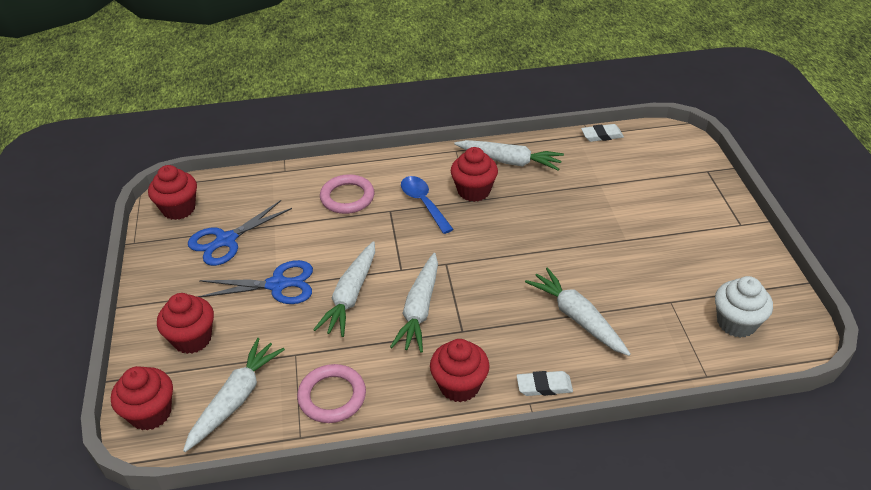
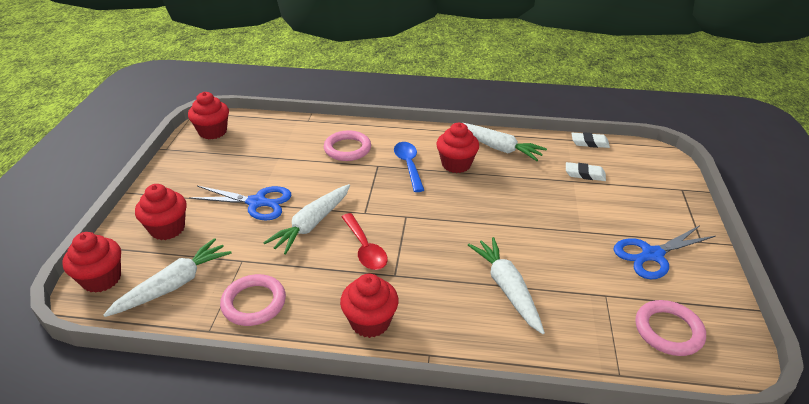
camera: 15 degrees right, 5 degrees down
(226, 240) = (235, 161): blue scissors -> blue scissors (652, 255)
(419, 310) = (365, 248): white carrot -> red spoon
(544, 386) = (449, 342): white eraser -> white eraser (584, 174)
(736, 323) = (668, 331): white cupcake -> pink ring

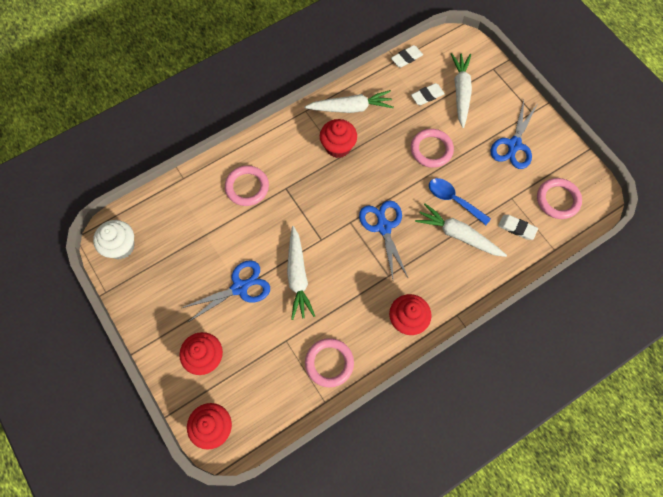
camera: 40 degrees left, 30 degrees up
(174, 285) = (265, 392): white carrot -> white carrot (460, 92)
(213, 132) = (121, 246): red cupcake -> white cupcake
(365, 248) = (351, 269): red spoon -> none
(408, 165) = (307, 172): blue spoon -> blue spoon (453, 200)
(433, 237) = (384, 227): none -> blue scissors
(548, 211) = (431, 150): none -> pink ring
(586, 324) = (517, 228): none -> white eraser

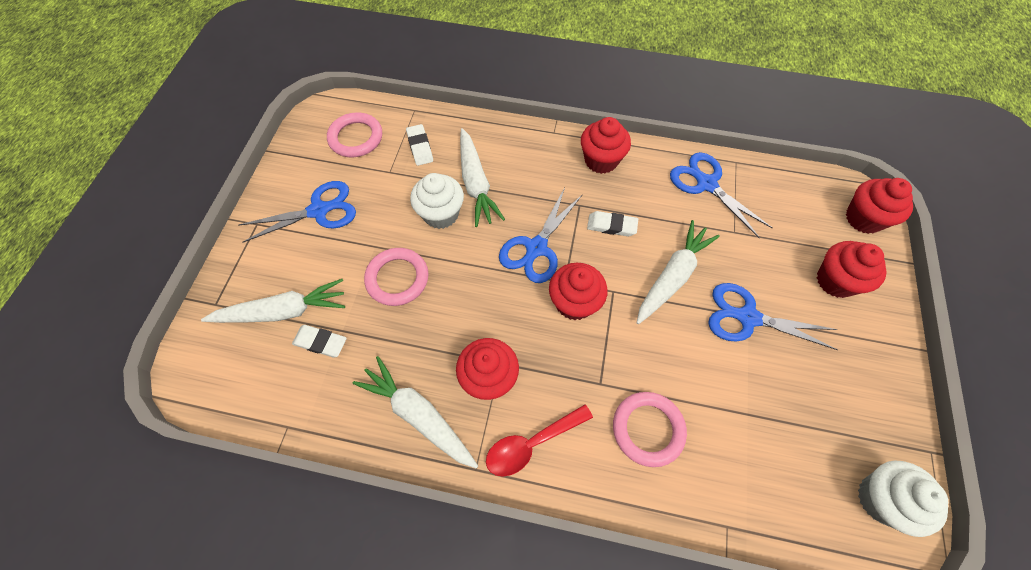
camera: 135 degrees left, 5 degrees down
(292, 138) = (531, 444): none -> red spoon
(329, 363) = (706, 184): pink ring -> blue scissors
(334, 215) = (574, 302): none -> red cupcake
(406, 58) = (274, 417): white eraser -> white eraser (611, 226)
(453, 200) = (441, 214): blue spoon -> white cupcake
(460, 92) = (283, 311): white carrot -> white carrot turned 150 degrees counterclockwise

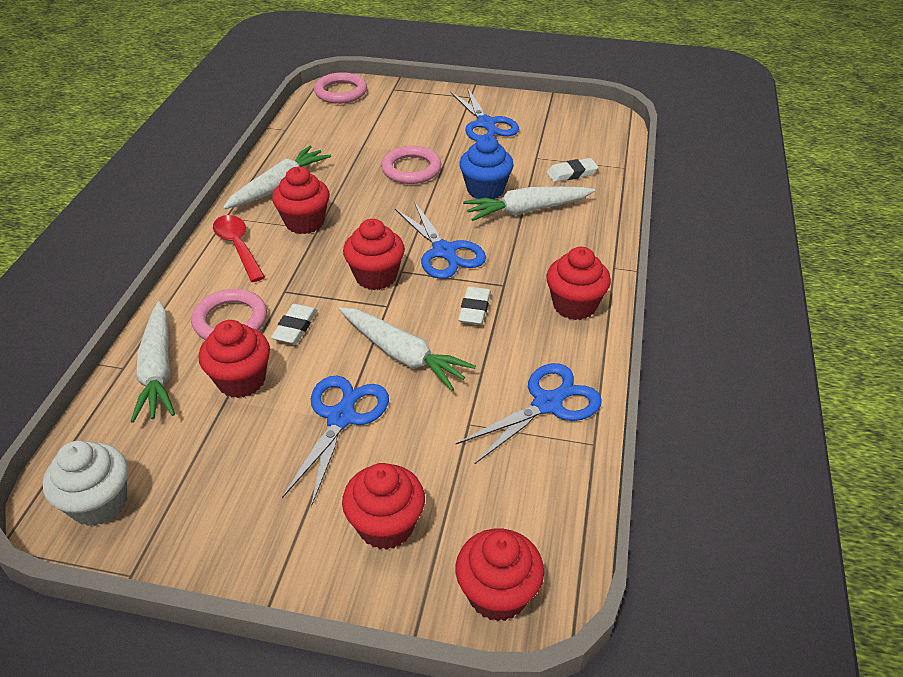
camera: 90 degrees right, 20 degrees down
(283, 311) = (384, 117): white carrot -> white carrot (158, 370)
(320, 342) = (353, 136): white eraser -> white eraser (295, 327)
(356, 138) = (577, 136): pink ring -> pink ring (340, 92)
(441, 214) = (485, 190): white cupcake -> blue cupcake
(536, 248) = (444, 251): blue scissors -> blue scissors turned 150 degrees counterclockwise
(723, 404) = (241, 380): none -> red cupcake

